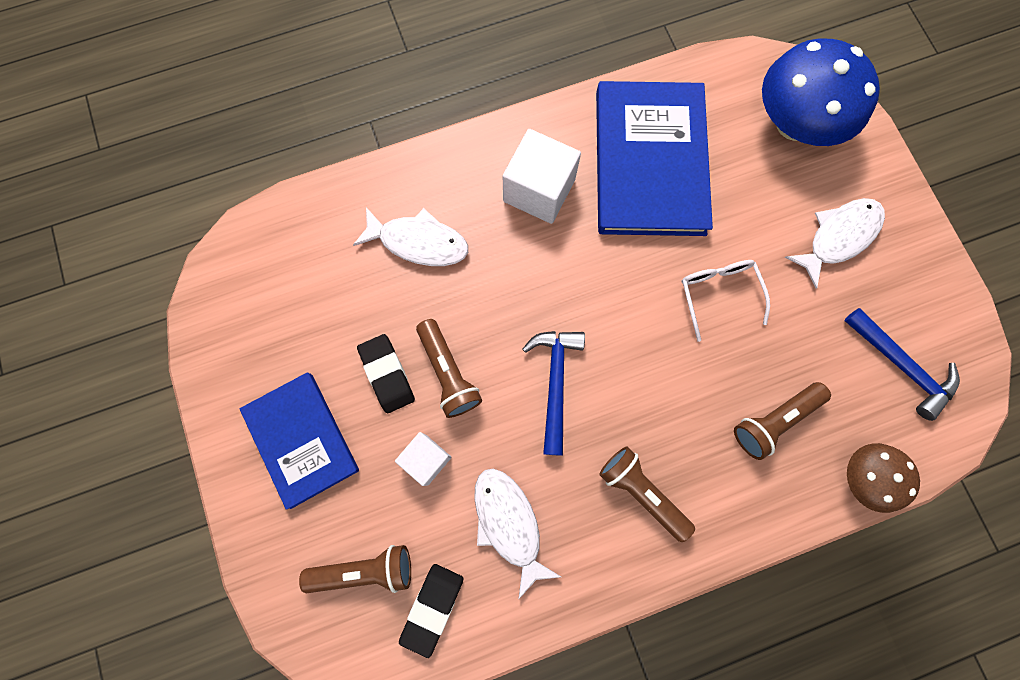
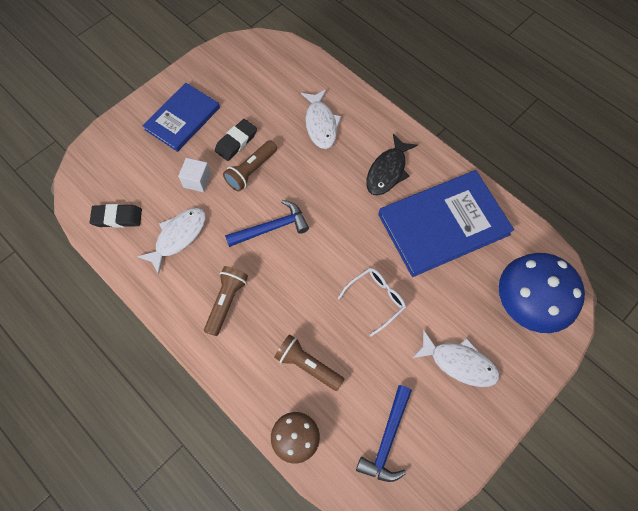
camera: 65 degrees right, 10 degrees down
(365, 570) = (125, 177): brown flashlight -> none
(539, 190) = (387, 171): white cube -> black fish

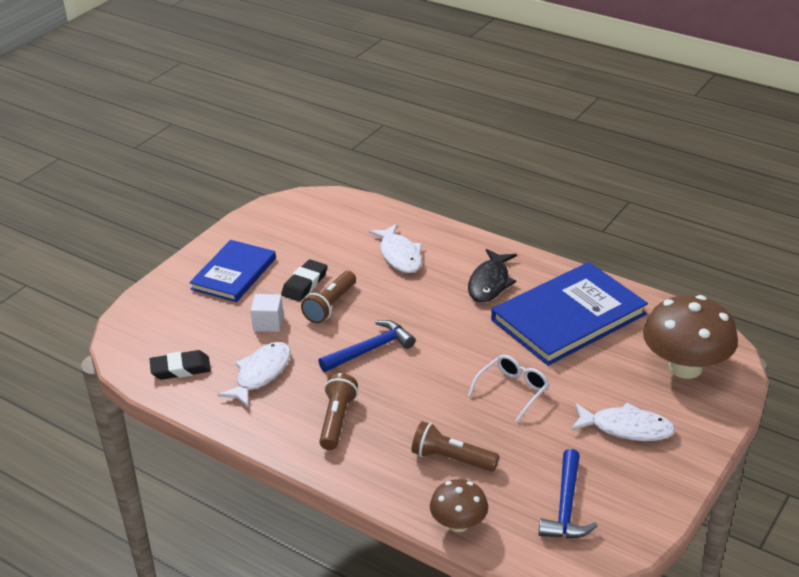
camera: 10 degrees left, 30 degrees down
(527, 303) = (685, 367): blue mushroom -> brown mushroom

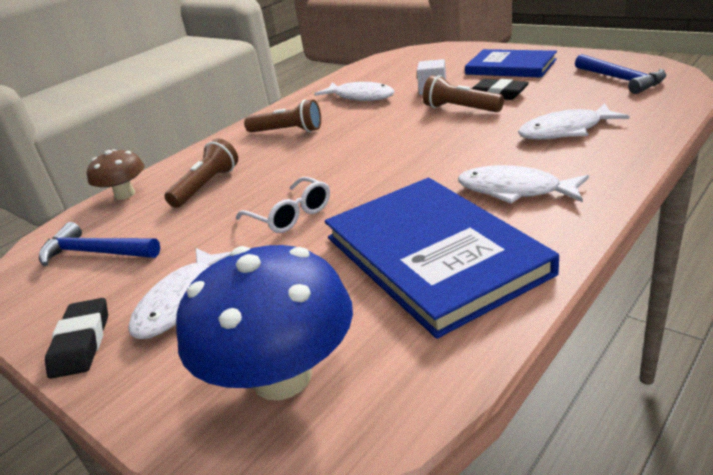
camera: 100 degrees right, 5 degrees down
(180, 369) = (375, 72): black eraser -> black eraser (81, 342)
(370, 349) = (385, 134): blue hammer -> blue hammer (621, 80)
(490, 283) = (514, 190): black fish -> white fish
(685, 367) = (282, 377): brown mushroom -> blue mushroom

